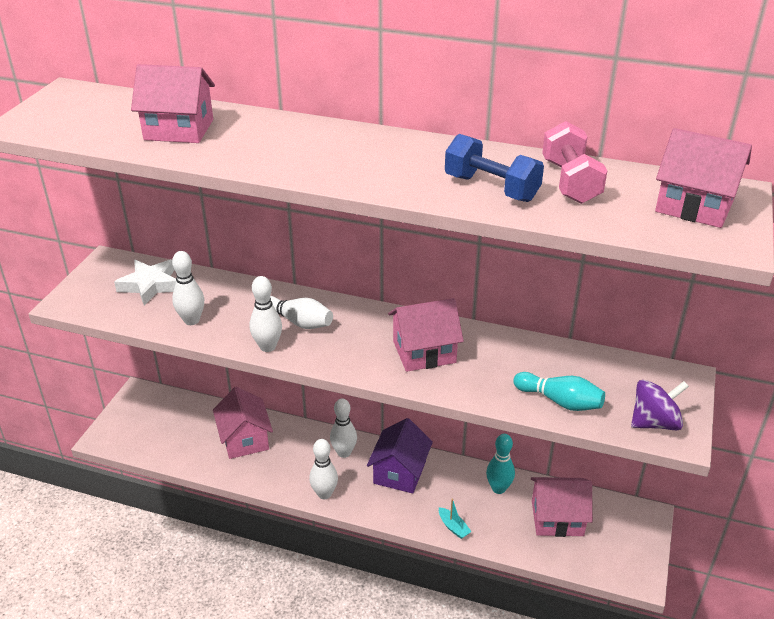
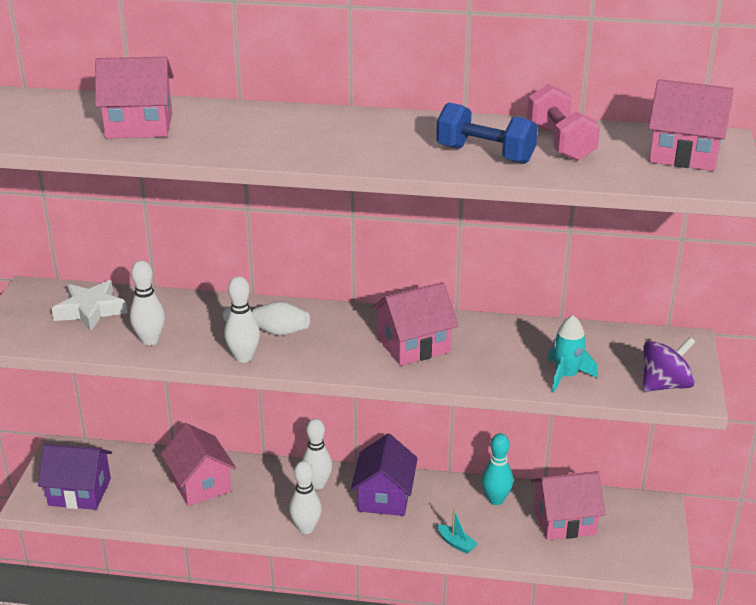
camera: 10 degrees left, 5 degrees down
(143, 433) = (79, 492): none -> purple house
(560, 401) = (566, 376): turquoise bowling pin -> turquoise rocket

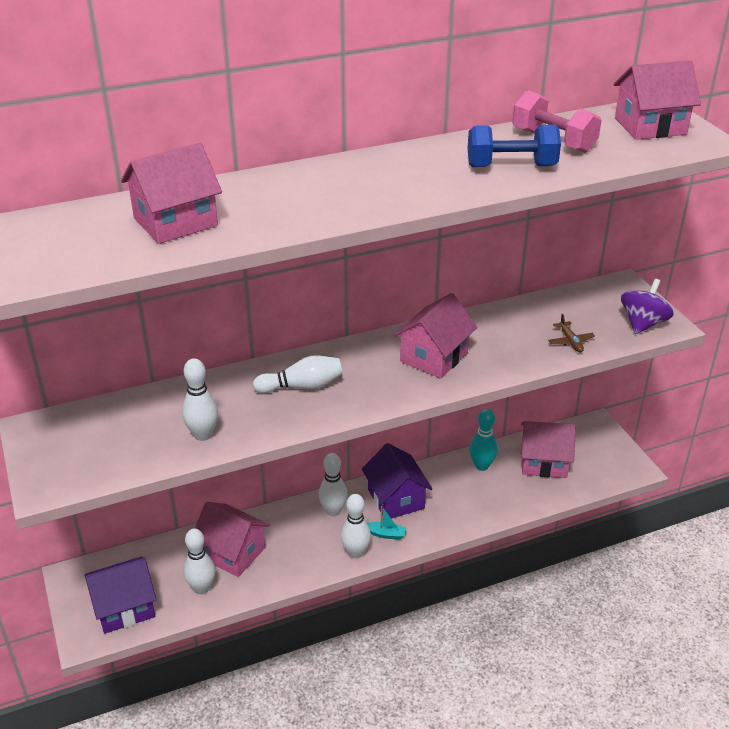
camera: 30 degrees left, 5 degrees up
(90, 310) = (115, 427): white star -> none
(243, 357) = (304, 419): white bowling pin -> white bowling pin (202, 588)
(456, 543) = (482, 514): turquoise boat -> turquoise boat (385, 534)
(564, 521) = (543, 462): pink house -> pink house turned 45 degrees clockwise
(566, 376) = (570, 341): turquoise rocket -> brown plane

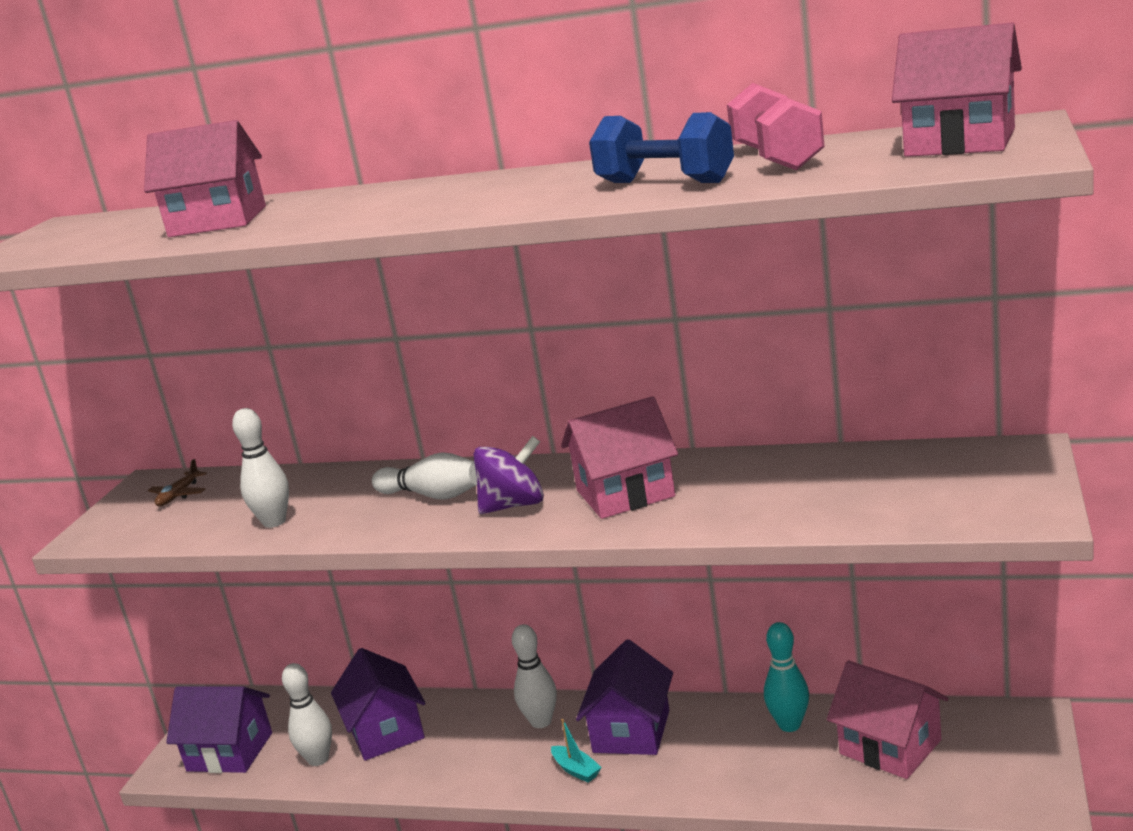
camera: 40 degrees right, 15 degrees down
(232, 553) = (386, 731): pink house -> purple house
(355, 553) = (518, 780): white bowling pin -> none
(570, 341) = (841, 509): brown plane -> brown plane (179, 495)
(643, 323) = (992, 506): purple spinning top -> purple spinning top (514, 505)

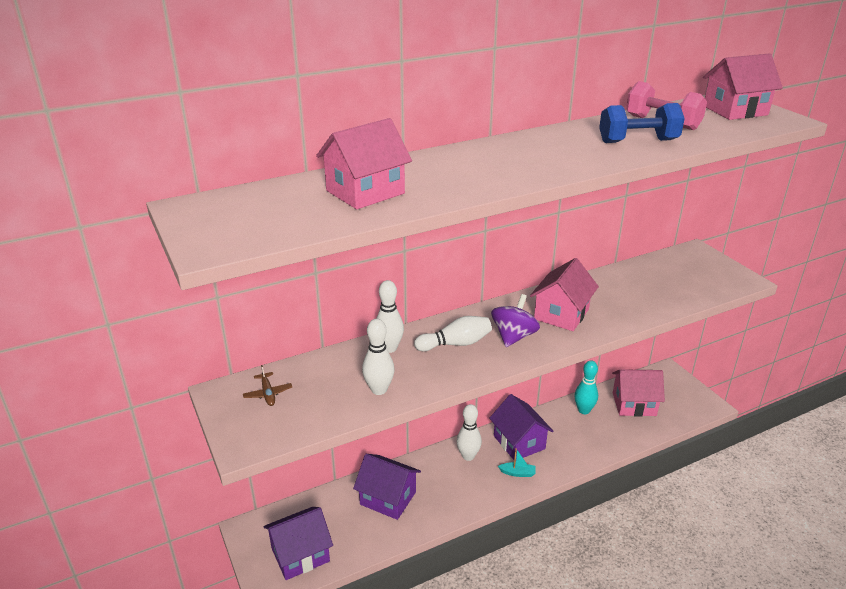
camera: 45 degrees left, 10 degrees up
(318, 759) = (367, 532): white bowling pin -> white bowling pin (389, 348)

